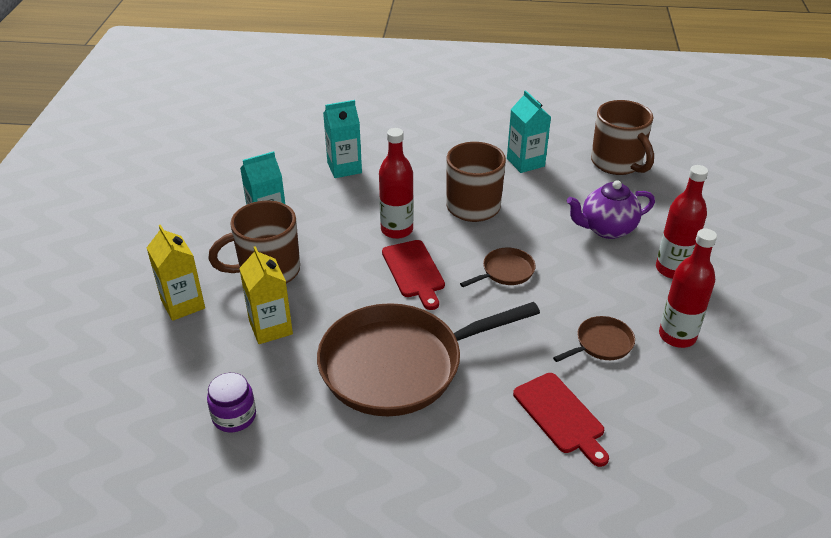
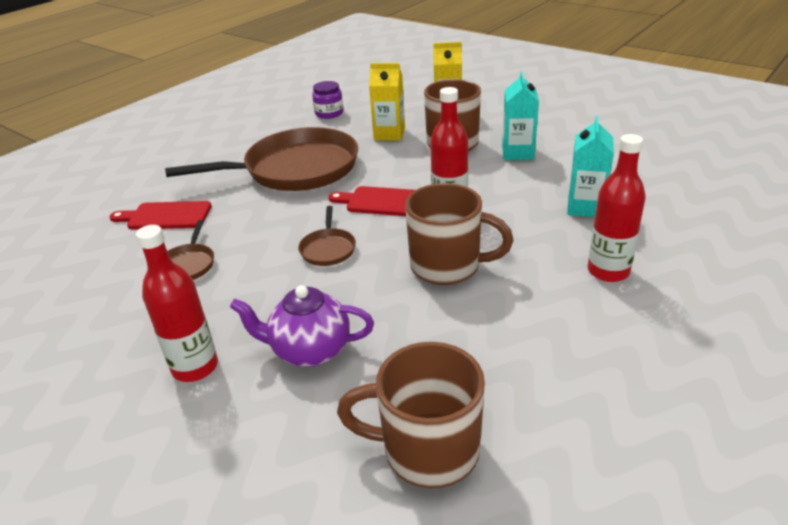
camera: 125 degrees right, 5 degrees down
(398, 365) = (296, 169): brown pan -> brown pan turned 60 degrees clockwise
(525, 162) = (502, 346): turquoise carton -> none
(606, 229) = (309, 351): purple teapot -> purple teapot turned 105 degrees counterclockwise
(677, 336) = (131, 314): red bottle -> red bottle (608, 271)

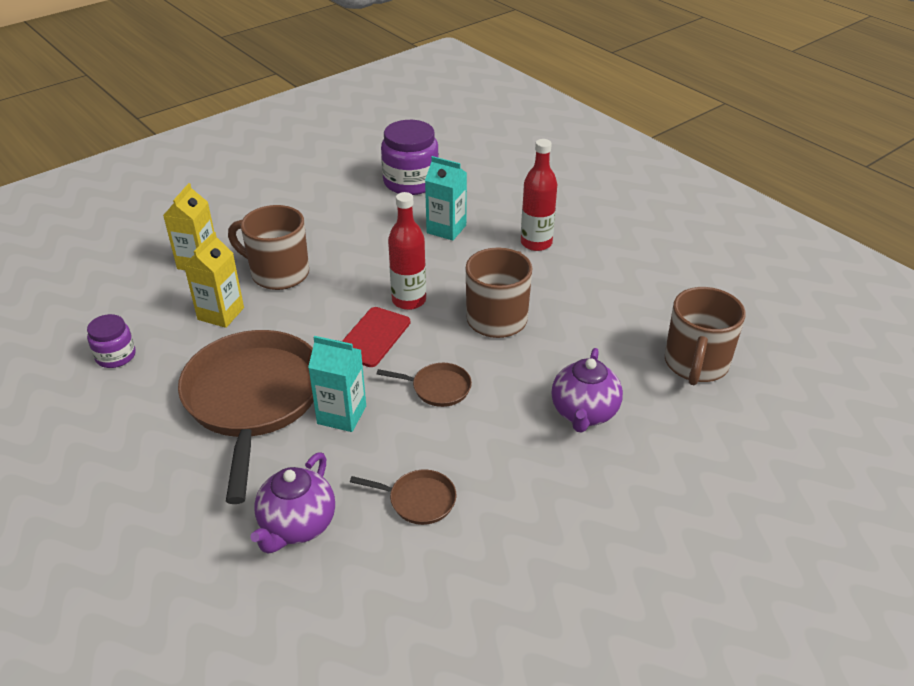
camera: 80 degrees left, 5 degrees up
(166, 216) = (297, 526): red cutting board -> purple teapot
(195, 367) = (587, 490): red bottle -> none
(517, 153) = (330, 239): turquoise carton -> turquoise carton (341, 415)
(654, 171) = (411, 182): none -> purple jar

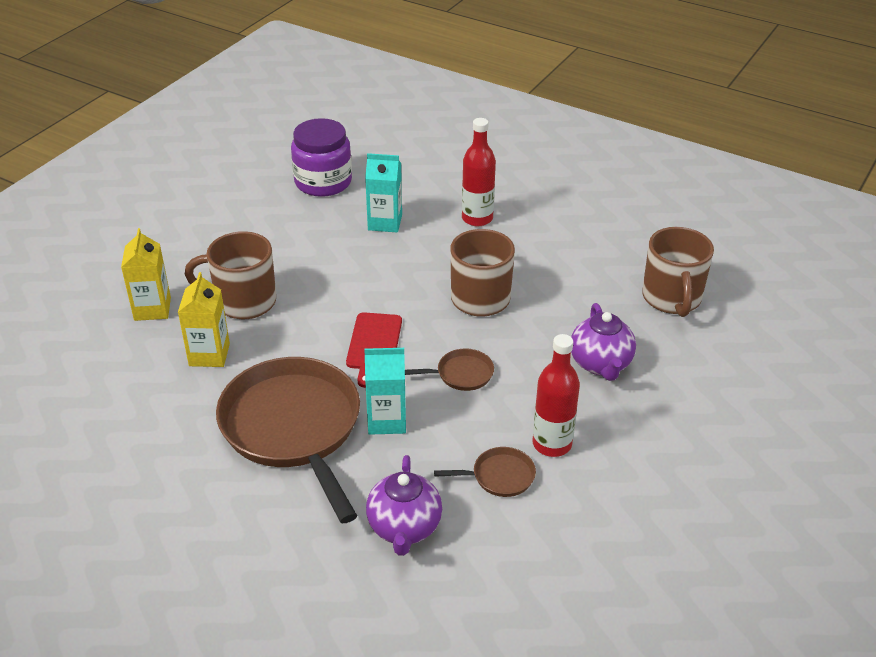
camera: 20 degrees left, 0 degrees up
(115, 356) = (126, 421): purple jar -> none
(409, 300) = (388, 299): red bottle -> red bottle (552, 444)

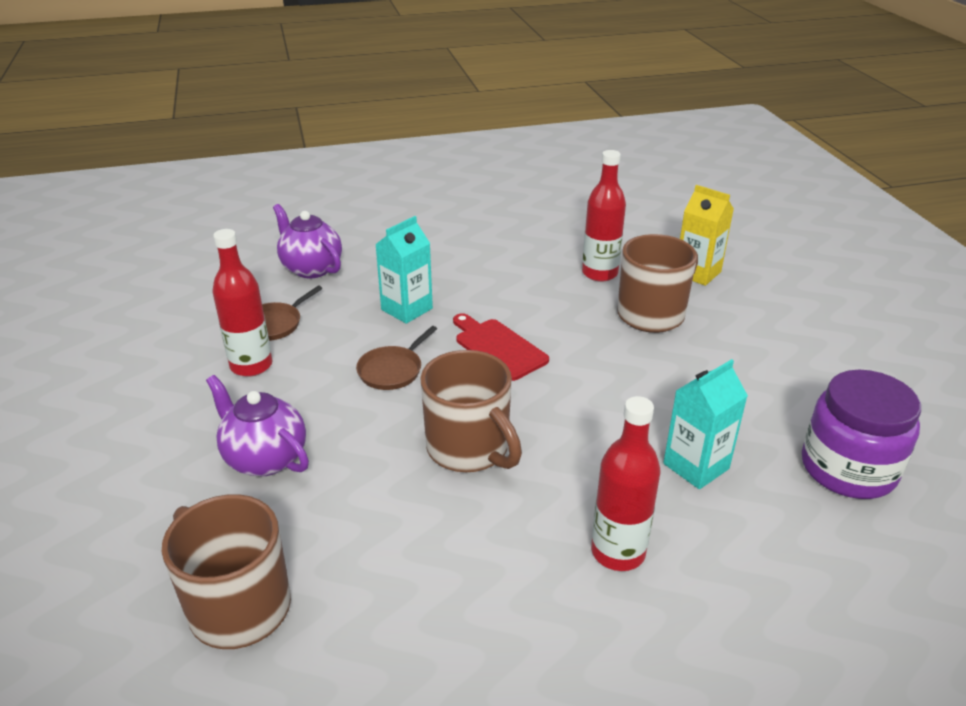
camera: 135 degrees right, 5 degrees down
(209, 355) = (599, 273): yellow carton -> red bottle
(293, 427) = (465, 272): brown pan -> none

